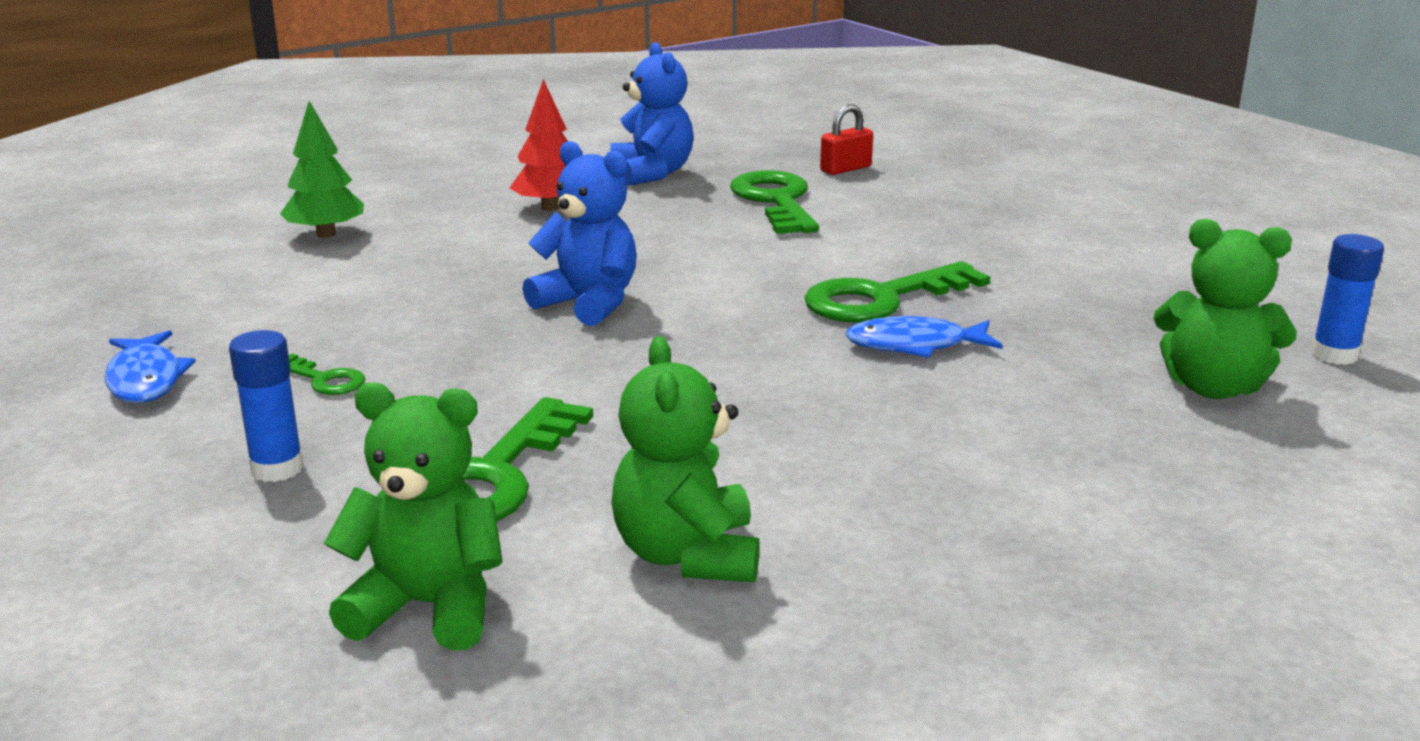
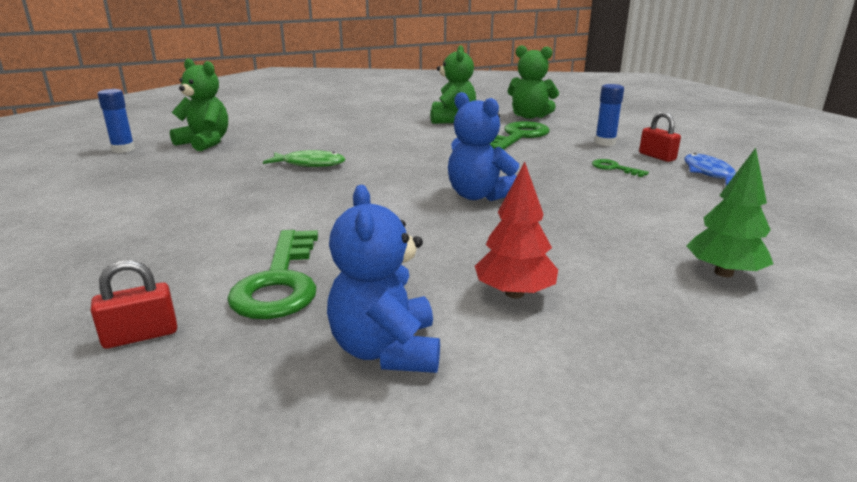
camera: 170 degrees left, 0 degrees up
(198, 423) = (657, 156): none -> red padlock
(882, 299) = (297, 186): green key -> none
(915, 345) = (310, 164): blue fish -> green fish

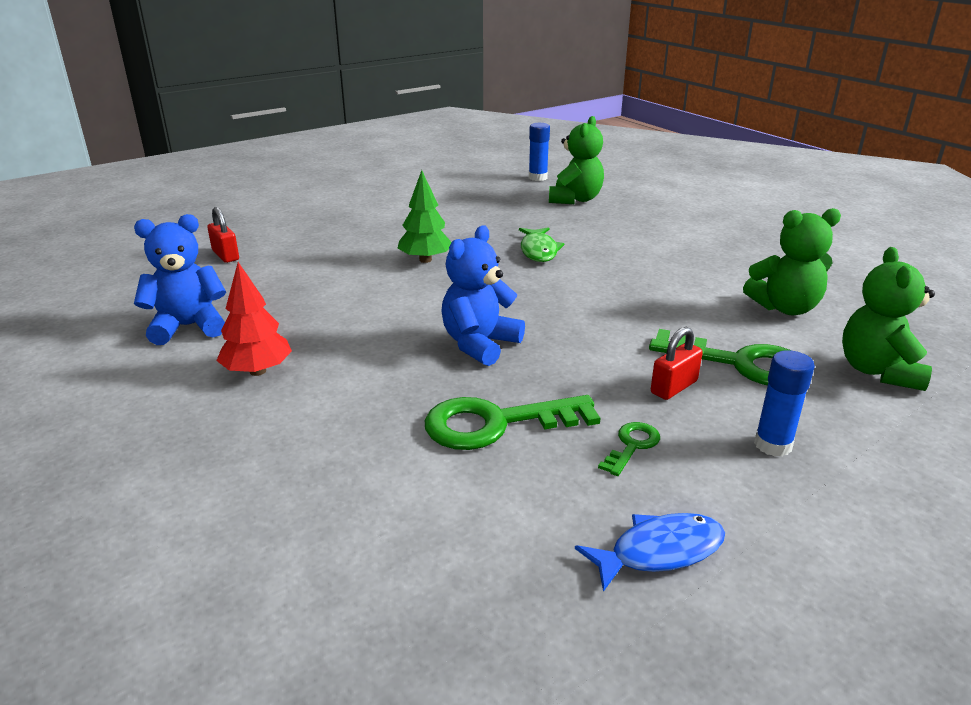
camera: 80 degrees right, 5 degrees up
(280, 281) = (287, 280): green key -> green key (497, 423)
(657, 156) = (726, 498): red padlock -> red padlock (674, 387)
(724, 273) = (286, 500): green tree -> green tree (425, 260)

